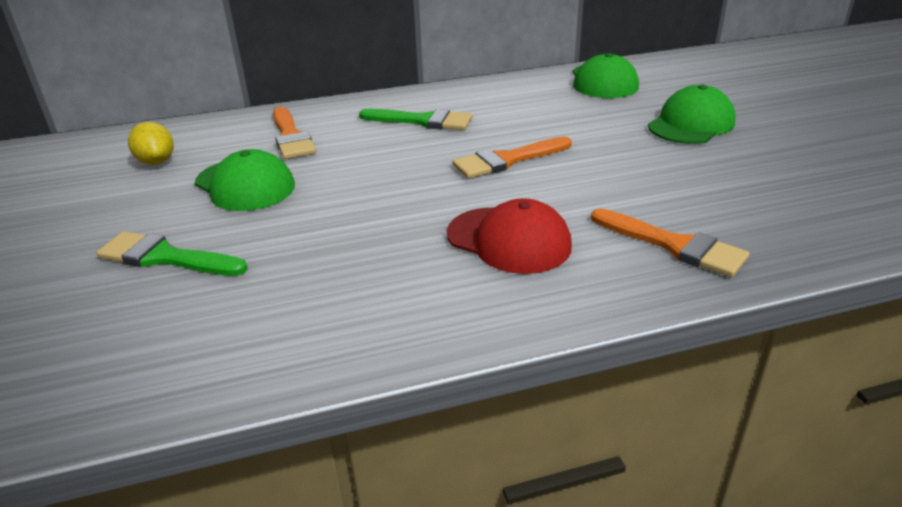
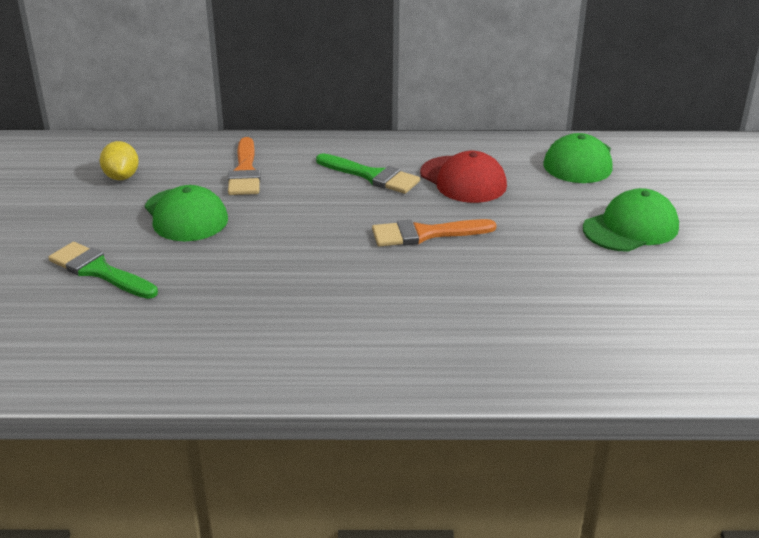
camera: 15 degrees right, 0 degrees up
(509, 240) = (378, 313): red cap -> red cap (463, 180)
(674, 245) = (518, 348): orange brush -> none

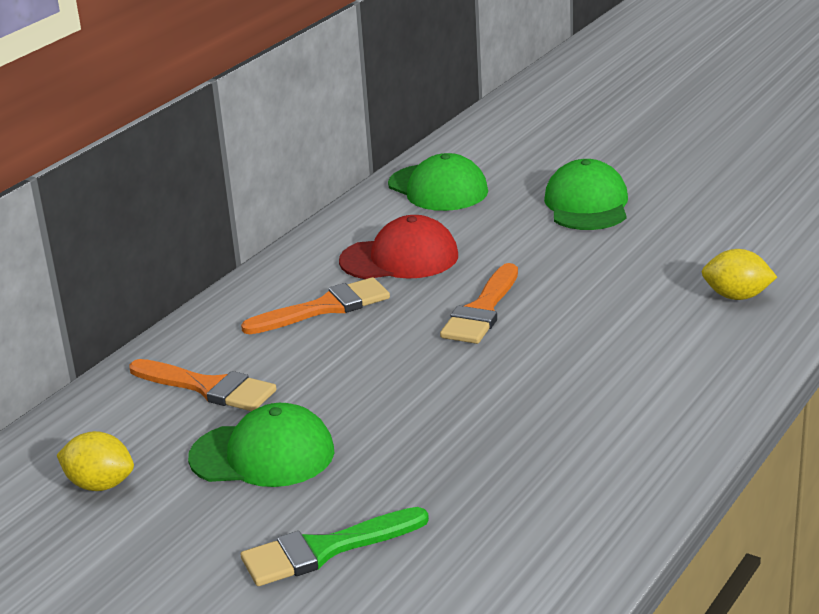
camera: 55 degrees left, 5 degrees down
(372, 176) = (325, 308): green brush -> orange brush
(563, 342) = (737, 296): none -> yellow lemon

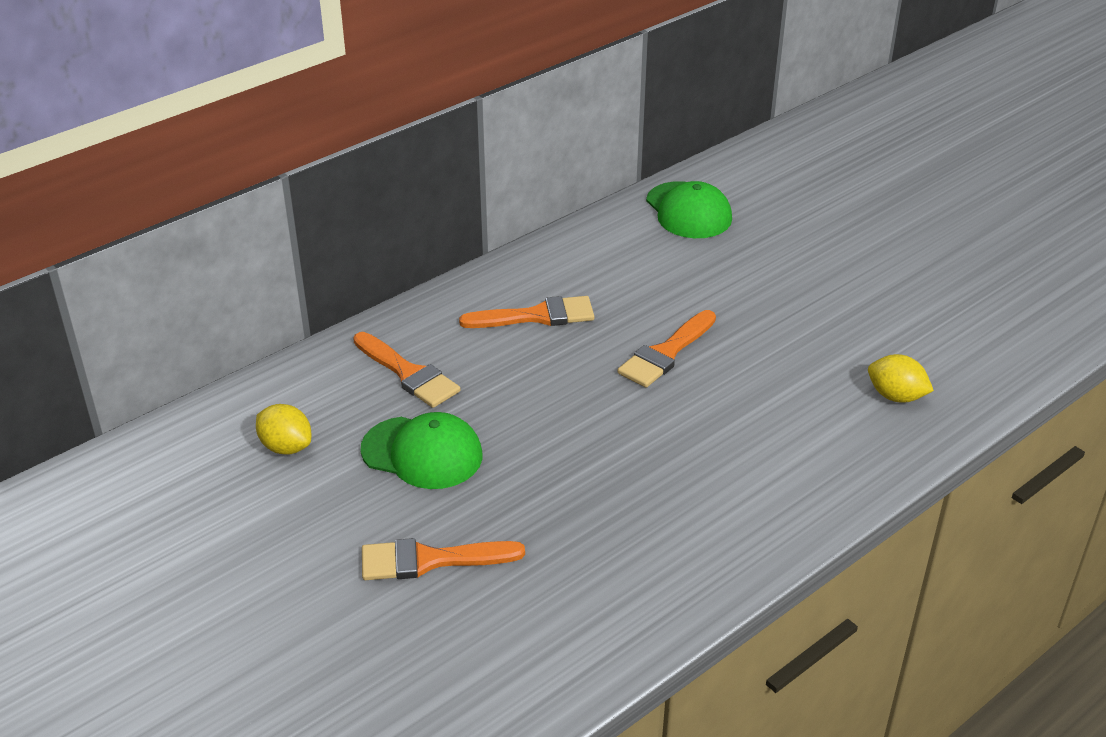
camera: 15 degrees right, 10 degrees up
(324, 550) = (430, 560): green brush -> orange brush
(399, 258) = (621, 279): red cap -> none
(587, 204) = (811, 261): green cap -> none

